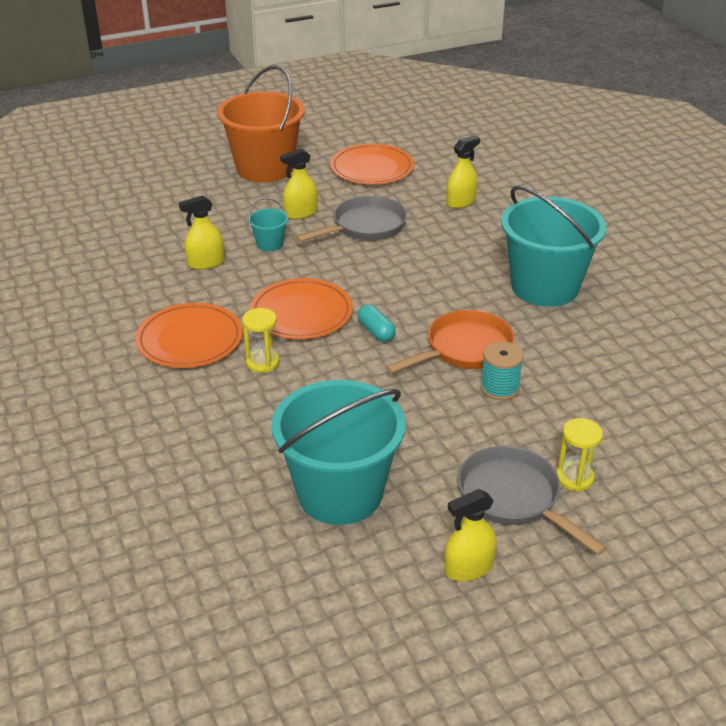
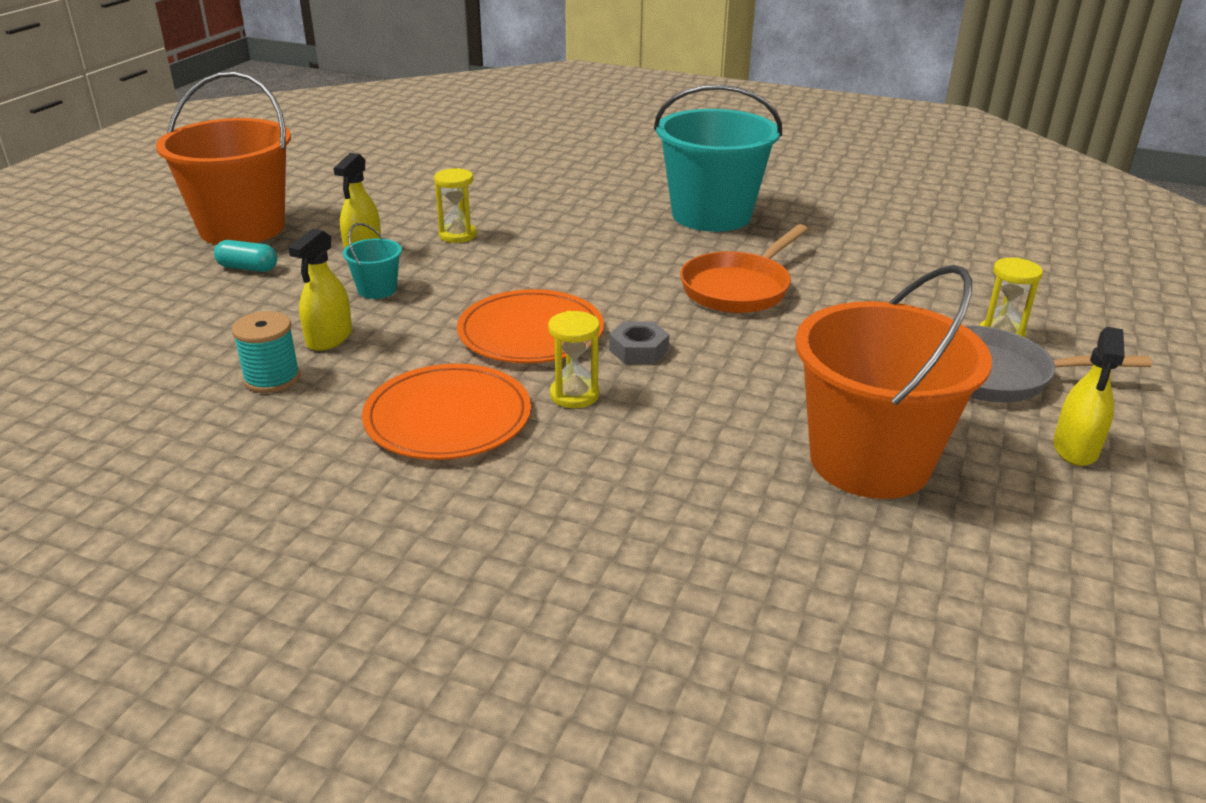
camera: 45 degrees left, 5 degrees down
(337, 356) = (638, 350): none -> grey nut
(340, 493) = (869, 461): turquoise bucket -> orange bucket
(365, 227) = (458, 235): grey pan -> yellow hourglass
(372, 168) = (373, 187): orange plate -> none
(376, 331) = (635, 312): turquoise capsule -> turquoise capsule (248, 268)
(460, 202) = (516, 183): yellow spray bottle -> none
(464, 349) = (739, 288): orange pan -> orange pan turned 150 degrees counterclockwise
(499, 388) = (823, 302): turquoise spool -> turquoise spool (272, 378)

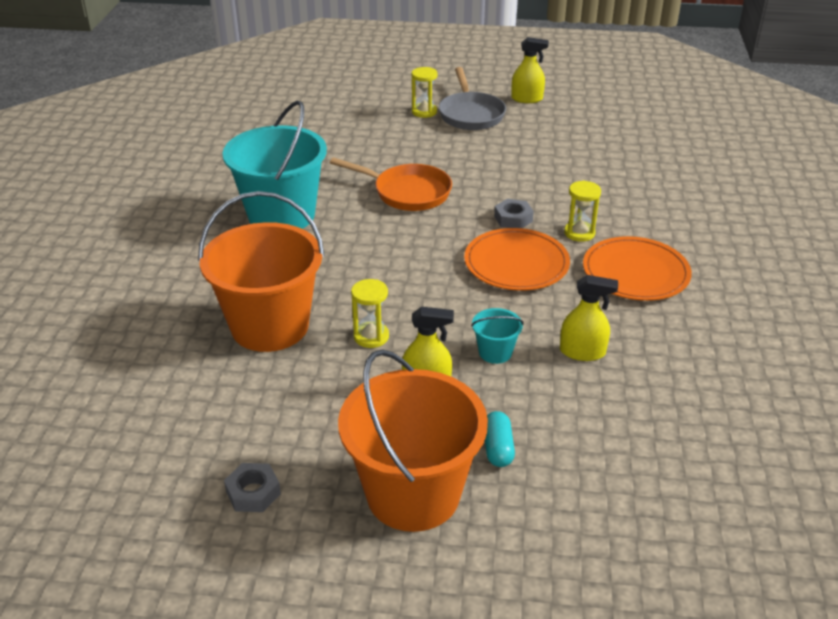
camera: 105 degrees left, 5 degrees up
(272, 378) = (650, 360): turquoise spool -> none
(312, 178) = (253, 493): none -> grey nut
(869, 461) = (575, 144): orange bucket -> orange bucket (270, 326)

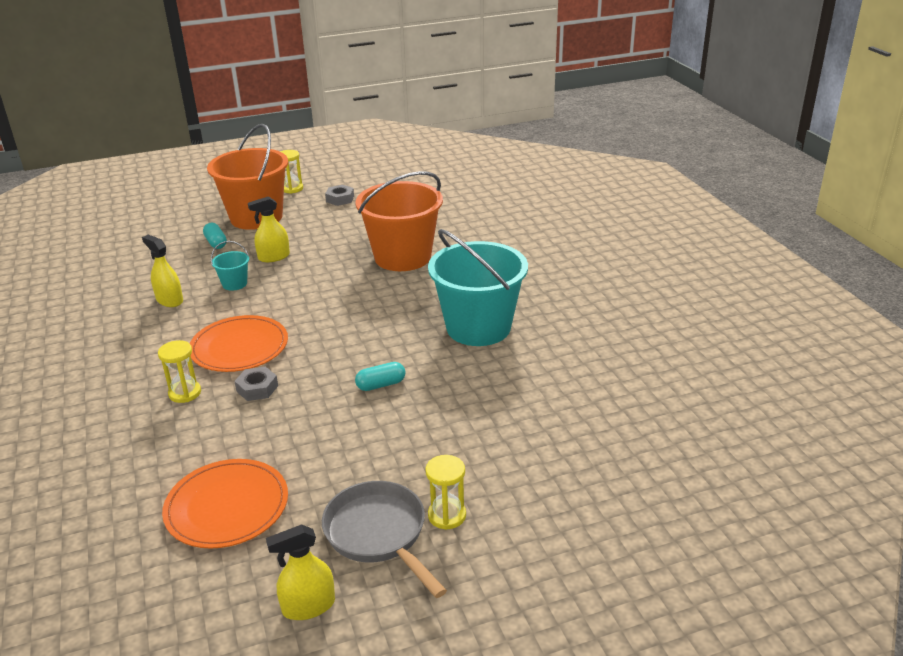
camera: 155 degrees right, 5 degrees down
(371, 336) = (328, 270): yellow hourglass -> yellow hourglass (292, 188)
(407, 192) = (381, 385): orange pan -> turquoise capsule
(582, 352) = (169, 300): yellow spray bottle -> yellow spray bottle turned 60 degrees clockwise
(635, 272) = (126, 370): orange plate -> orange plate (227, 506)

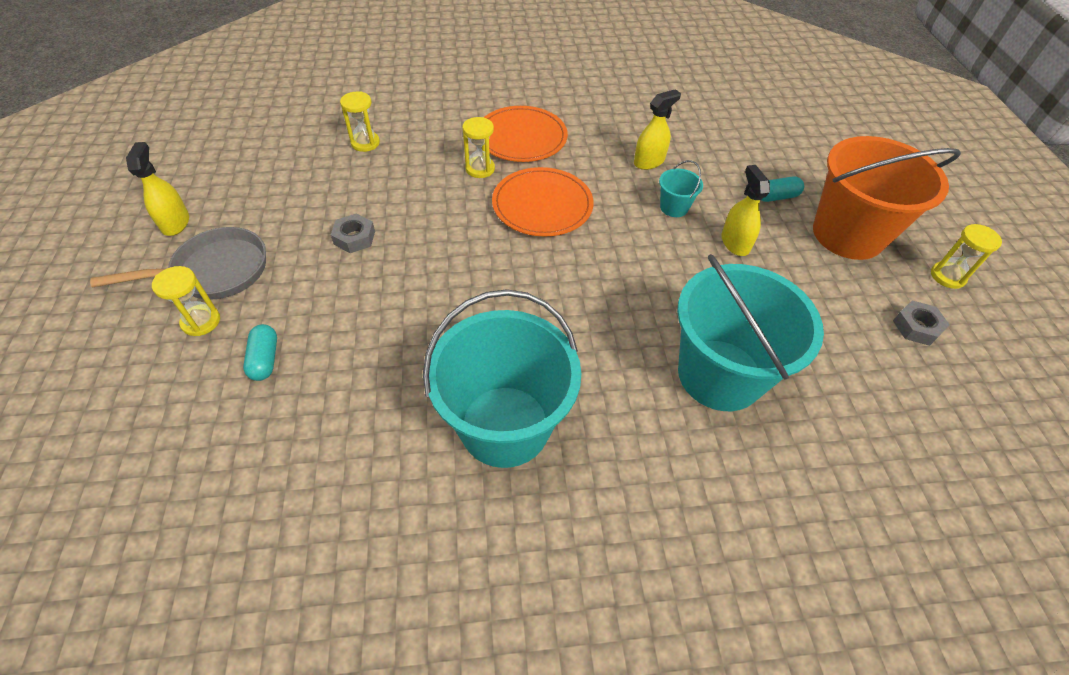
camera: 100 degrees right, 20 degrees up
(135, 490) = (365, 143): none -> yellow hourglass
(227, 506) = (313, 187): orange plate -> orange plate (521, 137)
(257, 388) = (465, 213): grey nut -> grey nut (354, 238)
(381, 385) = (426, 304): turquoise capsule -> turquoise capsule (265, 359)
(402, 257) = (719, 374): orange bucket -> turquoise bucket

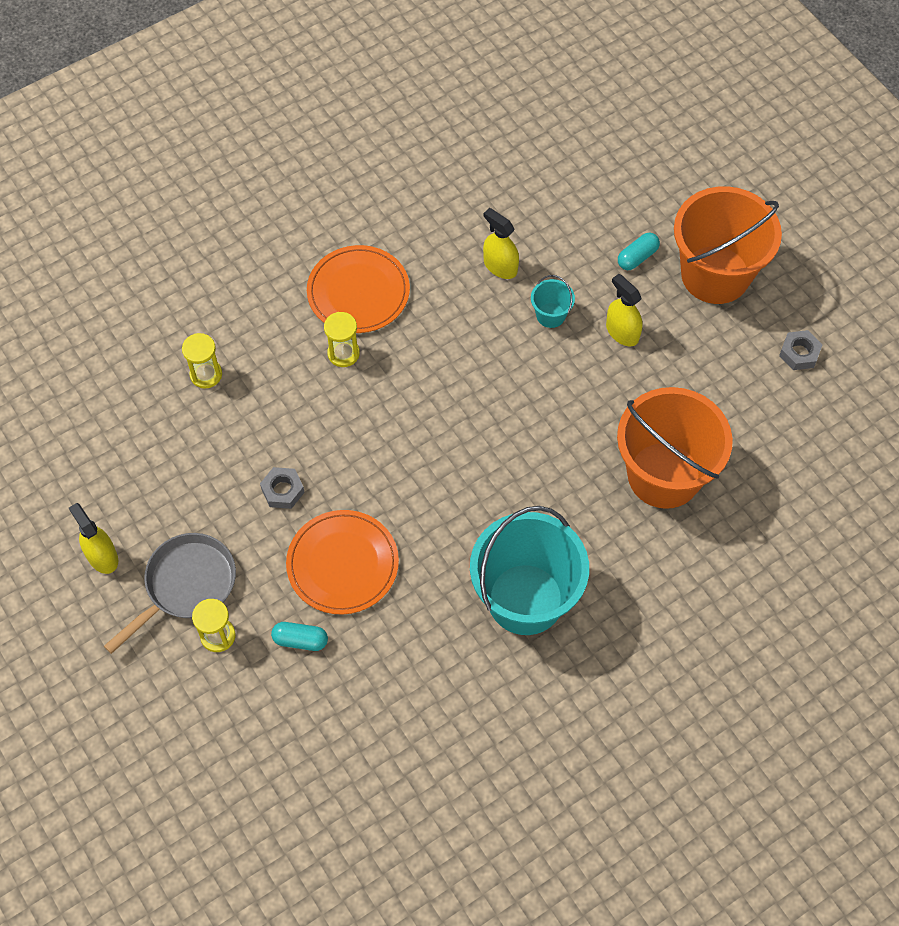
camera: 25 degrees left, 10 degrees up
(265, 359) = (300, 640): turquoise capsule -> turquoise capsule turned 45 degrees counterclockwise
(542, 205) = (429, 370): orange plate -> orange plate (342, 564)
(649, 161) = (500, 266): yellow spray bottle -> yellow spray bottle turned 75 degrees counterclockwise
(719, 374) = (664, 475): turquoise bucket -> orange bucket
(947, 276) = (810, 285): yellow hourglass -> none

